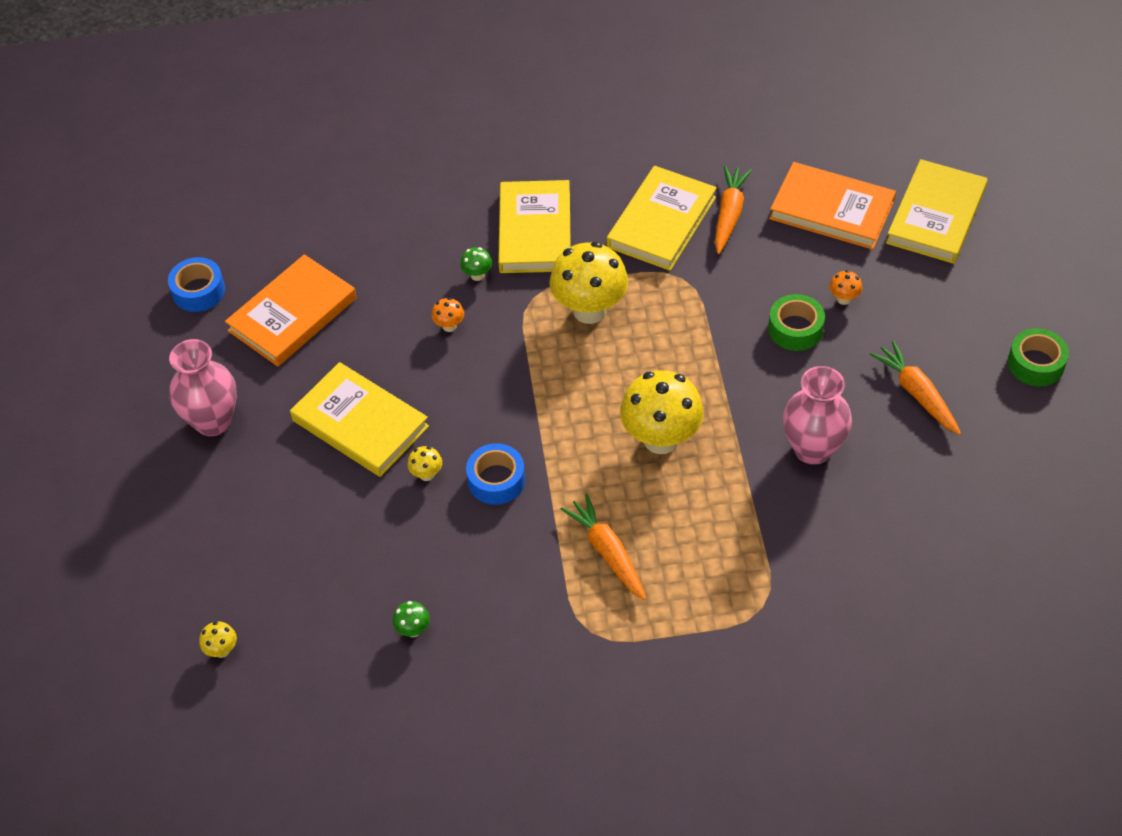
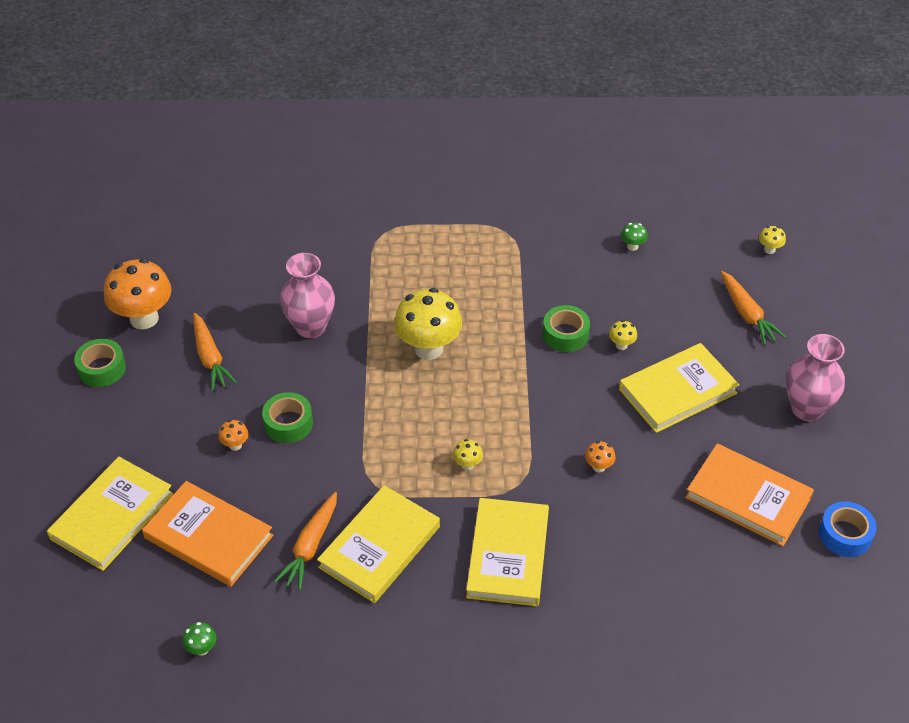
camera: 175 degrees left, 5 degrees down
(292, 314) = (748, 498): orange book -> orange book turned 75 degrees clockwise
(360, 423) = (677, 391): yellow book -> yellow book turned 75 degrees counterclockwise
(477, 275) = (569, 514): green mushroom -> green mushroom (202, 649)
(496, 480) = (565, 334): blue tape -> green tape
(589, 310) = (467, 465): yellow mushroom -> yellow mushroom, size x0.42
(607, 552) = (486, 277): orange carrot -> orange carrot (747, 314)
(1022, 434) = (144, 318): none -> orange mushroom

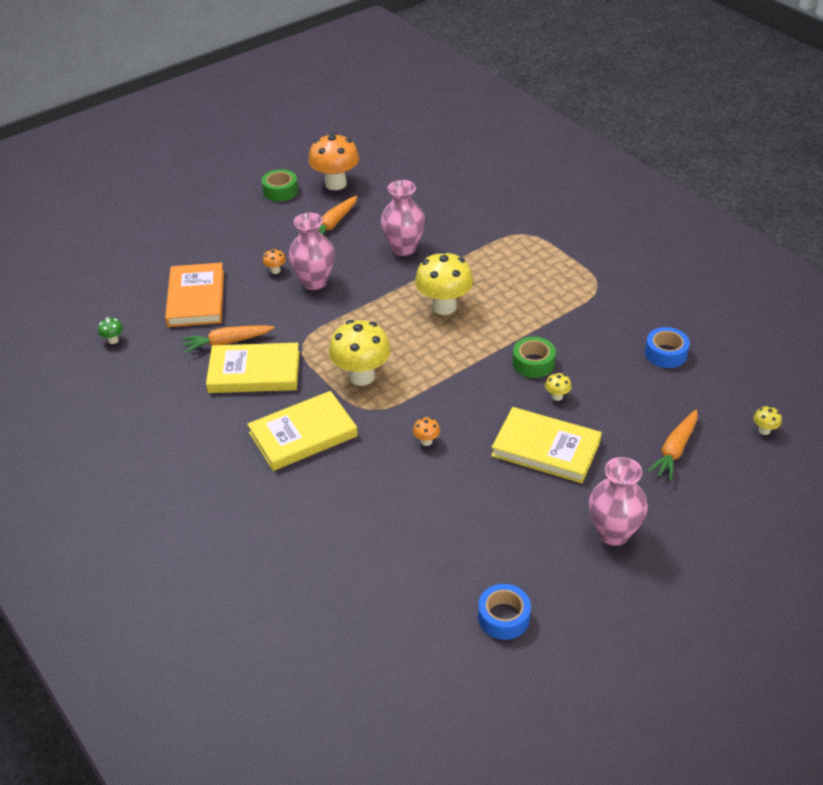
camera: 55 degrees right, 5 degrees down
(112, 516) = (177, 255): yellow book -> none
(288, 423) = (314, 282): green tape -> pink vase
(467, 465) = (361, 376): yellow mushroom -> yellow mushroom, size x2.38
(632, 246) = (665, 353): green mushroom -> blue tape
(748, 498) = (481, 539): orange book -> none

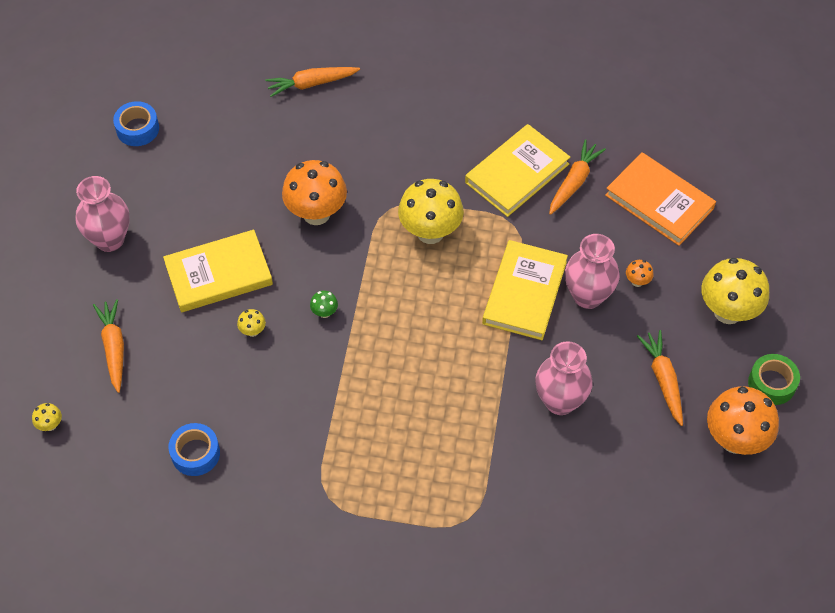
camera: 135 degrees right, 15 degrees up
(113, 340) = (662, 118): green mushroom -> green mushroom (324, 312)
(303, 434) = (414, 152): yellow book -> yellow book (524, 293)
(311, 546) = (311, 84): none -> orange carrot
(426, 441) = (316, 213): orange mushroom -> orange mushroom, size x2.38
(444, 306) = (443, 357): yellow mushroom -> yellow mushroom (728, 311)
(533, 363) = (304, 352): green tape -> none

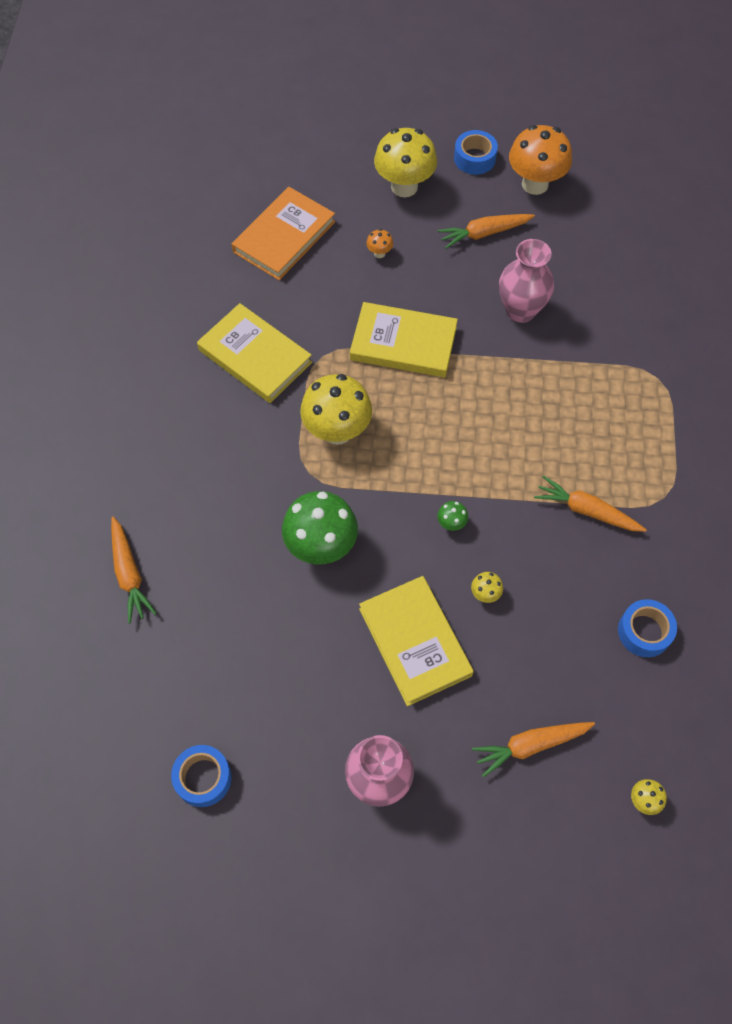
camera: 95 degrees left, 5 degrees up
(316, 213) = (321, 547): orange mushroom -> green mushroom
(574, 182) = (263, 306): orange carrot -> orange carrot (586, 511)
(587, 296) = (400, 292): pink vase -> none
(771, 383) = (474, 158): green tape -> blue tape

